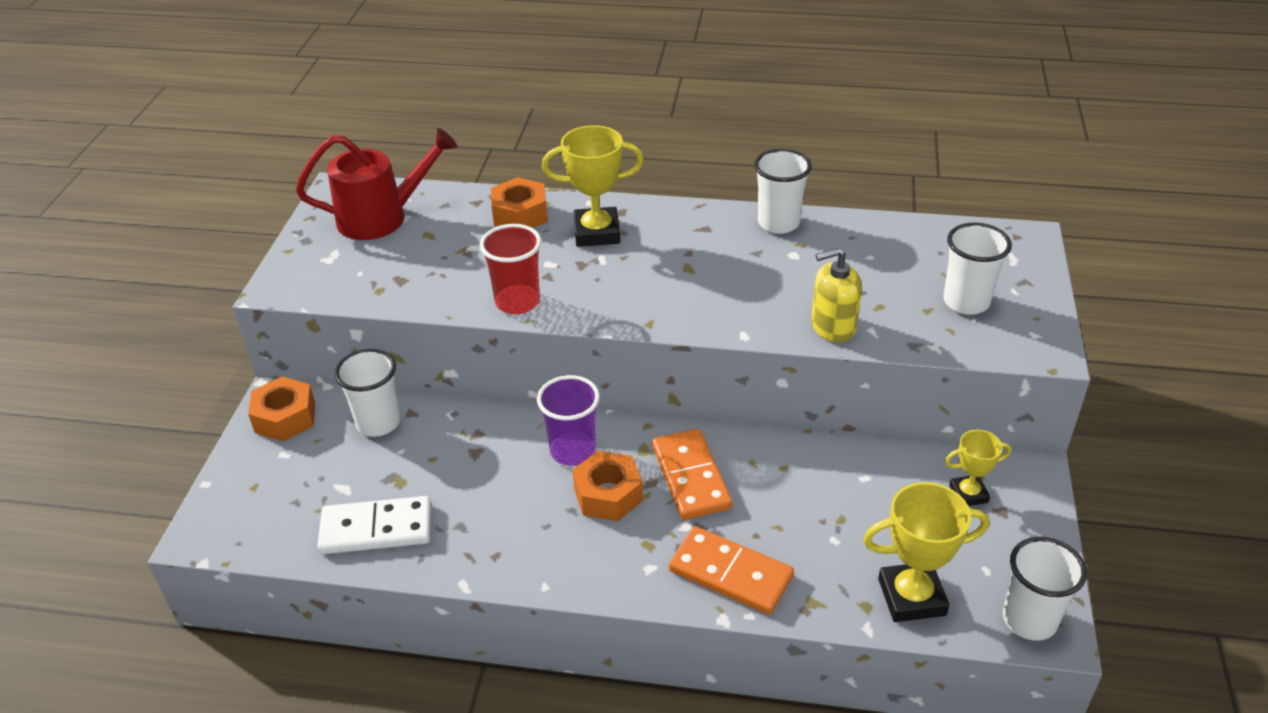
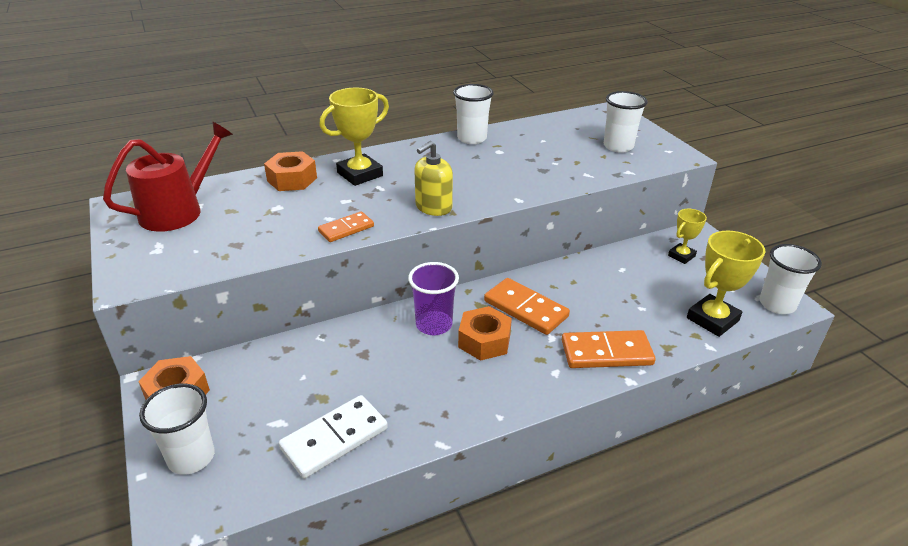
camera: 35 degrees left, 5 degrees down
(378, 423) = (266, 365): white cup -> white cup (191, 457)
(517, 302) = (346, 229): red cup -> orange domino
(833, 326) = (564, 179): yellow soap dispenser -> yellow soap dispenser (433, 207)

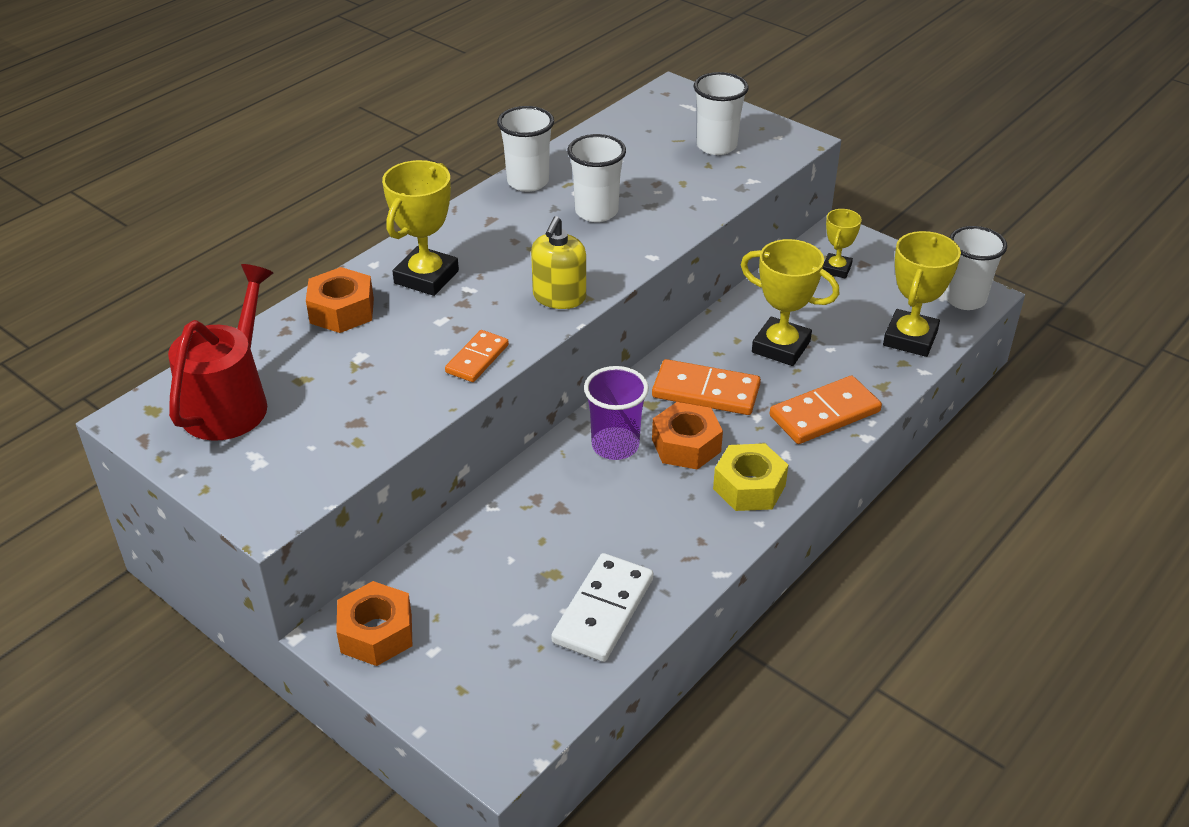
camera: 25 degrees left, 5 degrees up
(191, 457) = (459, 691): white cup -> white cup (596, 212)
(510, 386) = (749, 487): none -> yellow nut
(603, 295) = (781, 347): none -> yellow trophy

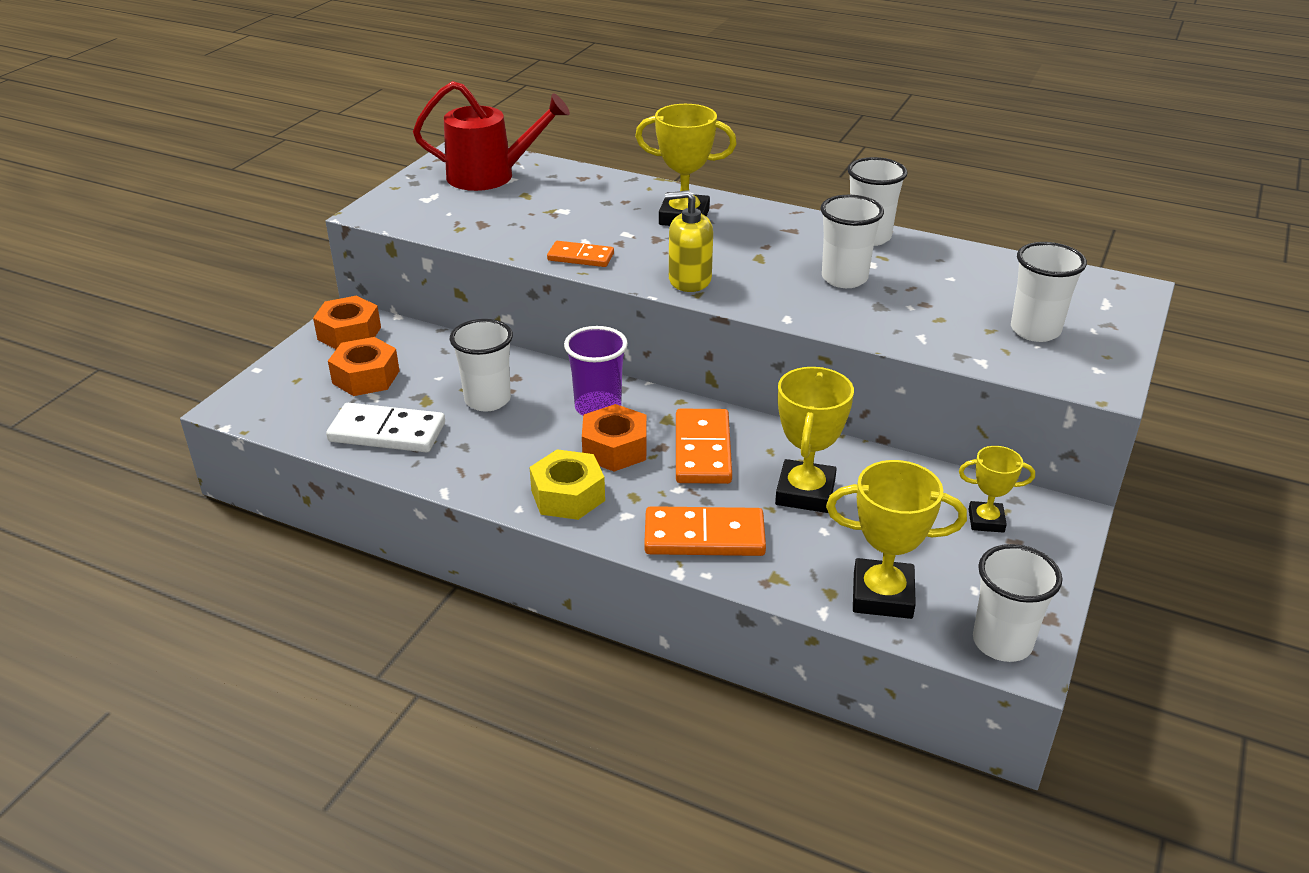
camera: 75 degrees right, 5 degrees down
(342, 311) = (618, 193): orange nut -> orange nut (366, 377)
(571, 524) = (487, 400): none -> white cup
(824, 414) = (704, 536): orange domino -> orange domino turned 45 degrees counterclockwise

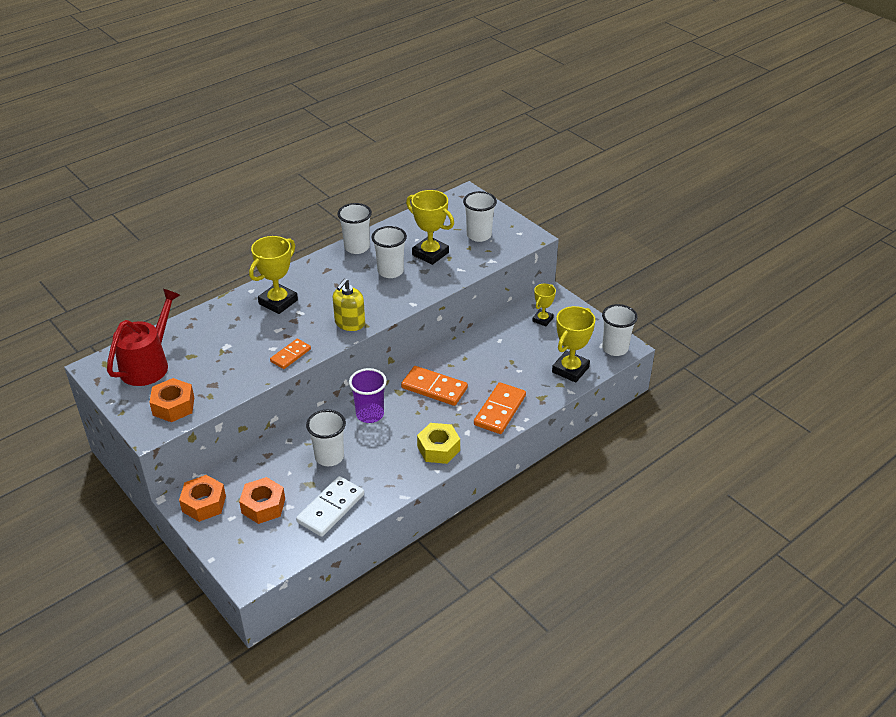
camera: 65 degrees left, 5 degrees up
(615, 448) = (411, 419): orange nut -> orange nut (173, 406)
(805, 492) = (489, 366): yellow trophy -> yellow trophy (430, 254)

